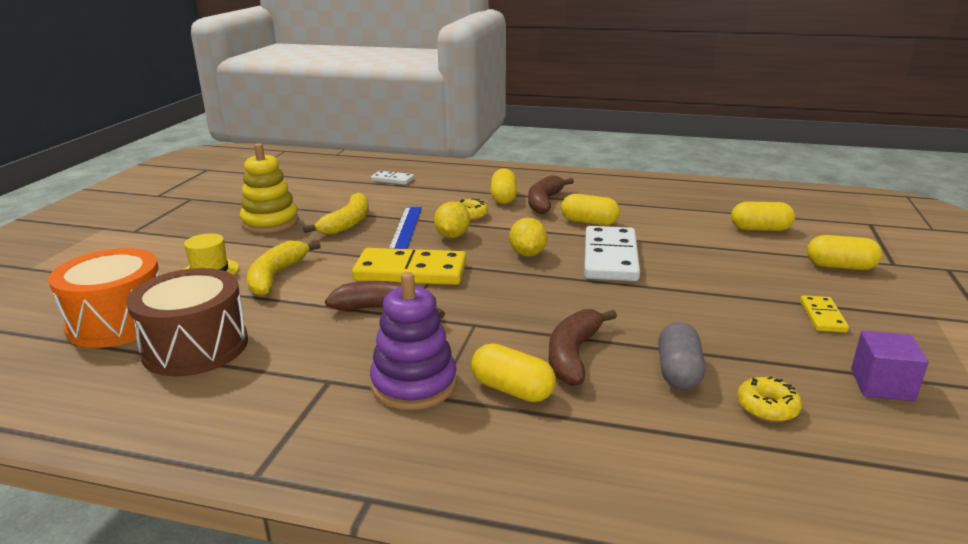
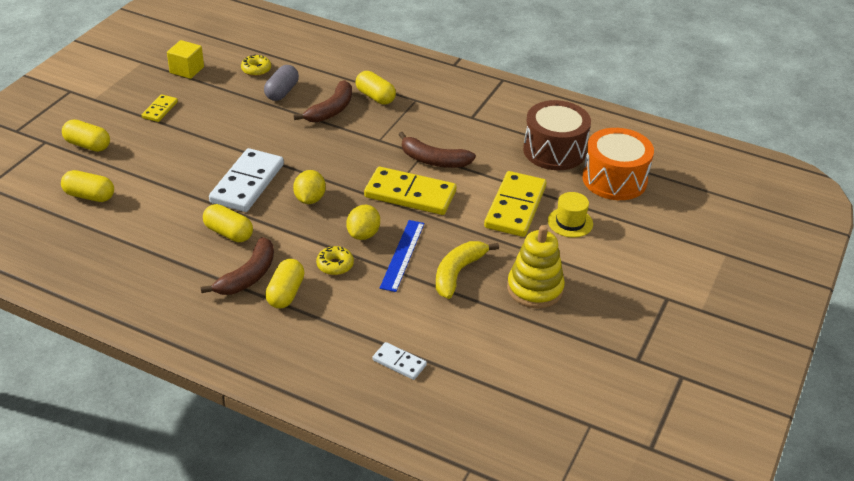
camera: 170 degrees left, 15 degrees up
(276, 276) = (515, 207): yellow banana -> yellow domino
(414, 384) = (426, 107): purple stacking toy -> none
(882, 385) = (187, 70): purple cube -> yellow cube

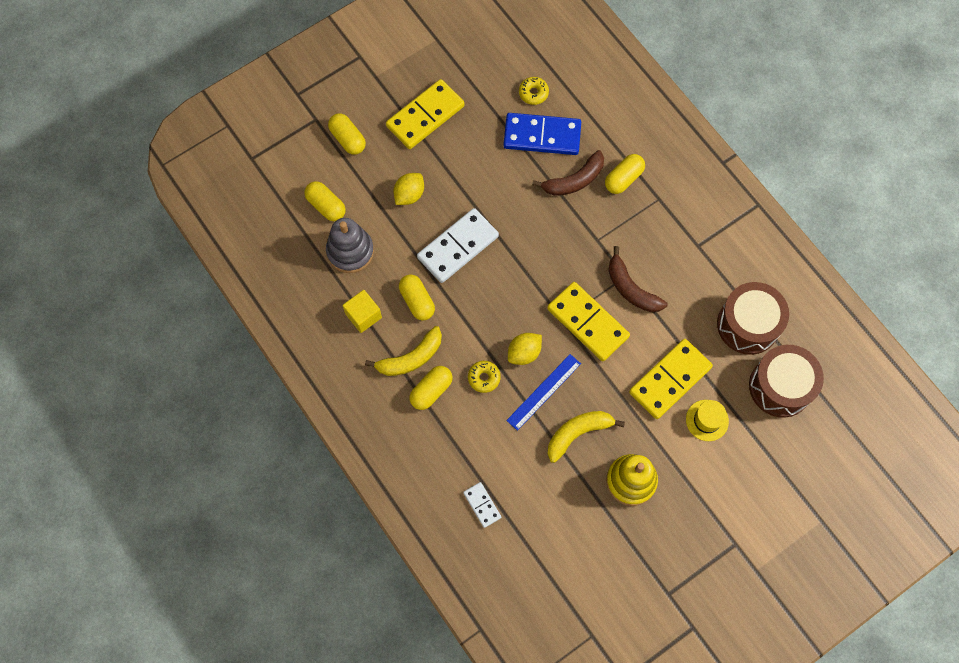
camera: 30 degrees right, 30 degrees up
(134, 220) = (350, 251): none -> grey stacking toy
(160, 110) = (425, 116): yellow domino -> yellow domino, size x2.00
(187, 70) = (471, 67): yellow cube -> yellow cube (363, 316)
(248, 276) = (411, 358): brown banana -> yellow banana
(282, 92) = (542, 136): grey capsule -> blue domino
(310, 199) = (500, 290): yellow lemon -> yellow lemon (409, 195)
(375, 97) = (623, 179): yellow capsule -> yellow capsule turned 60 degrees clockwise
(614, 179) = (780, 386): orange drum -> brown drum

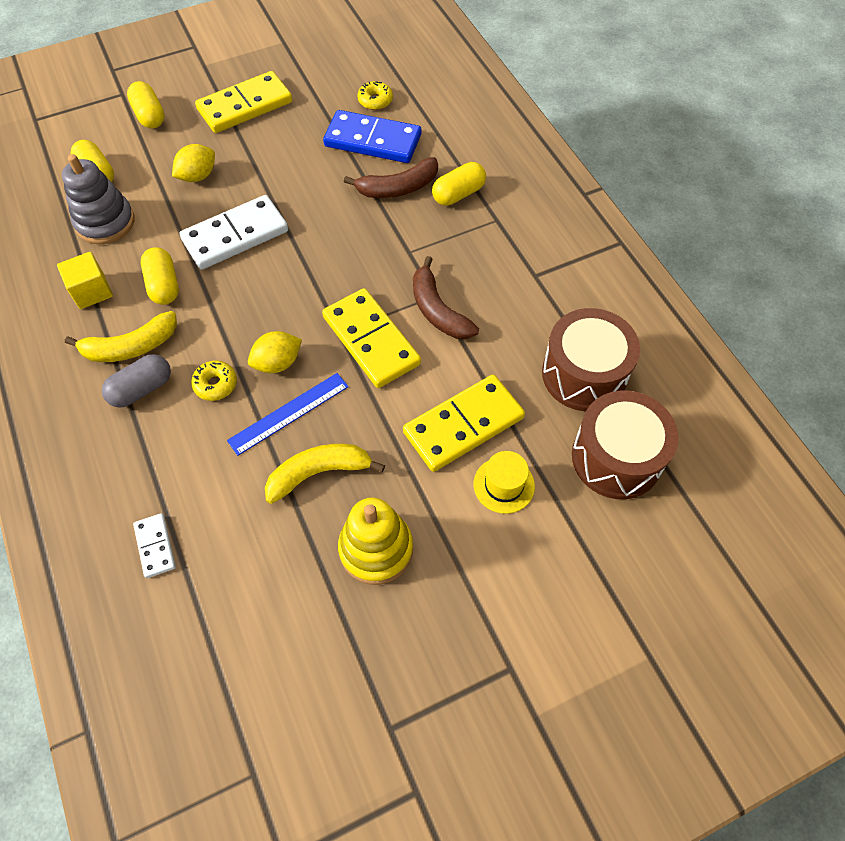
camera: 10 degrees right, 10 degrees down
(431, 391) = (142, 389): yellow capsule -> grey capsule

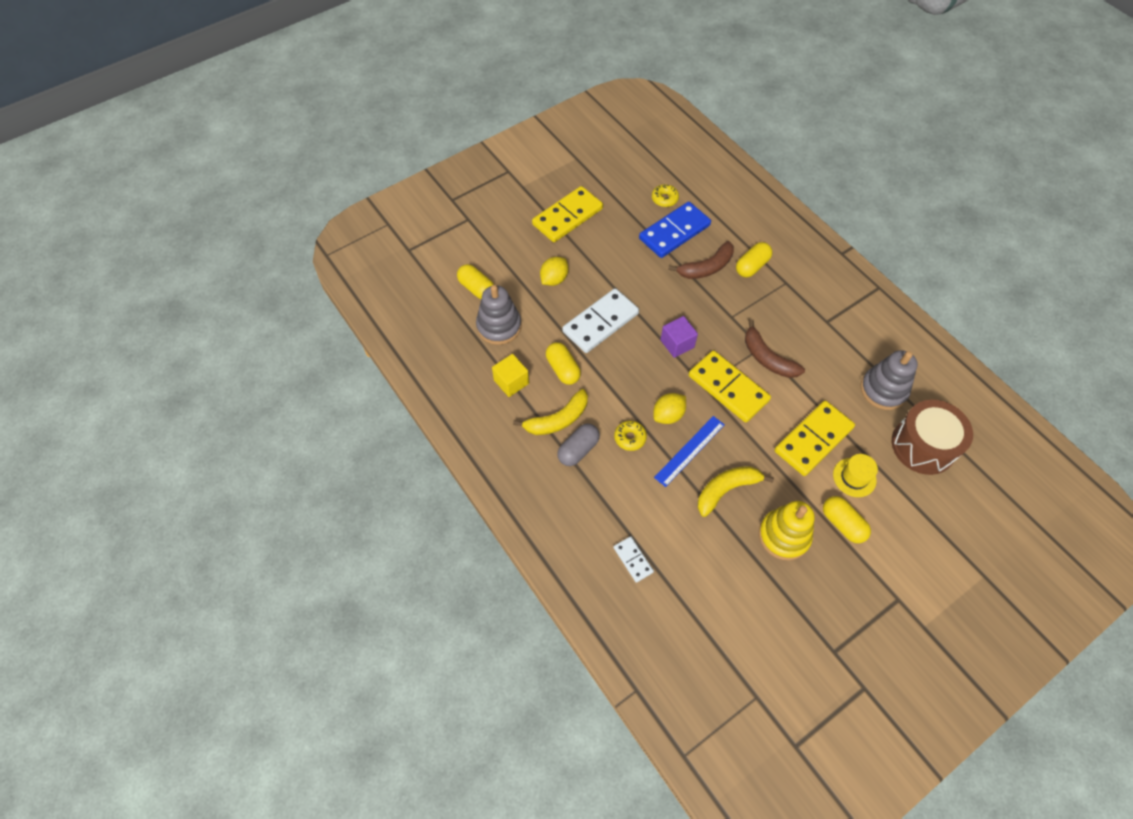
camera: 10 degrees left, 0 degrees up
(149, 115) = (497, 234): yellow capsule -> yellow capsule (842, 524)
(324, 275) = (677, 343): none -> purple cube
(373, 140) = (674, 232): blue domino -> blue domino turned 45 degrees counterclockwise
(584, 374) = (883, 390): brown drum -> grey stacking toy

